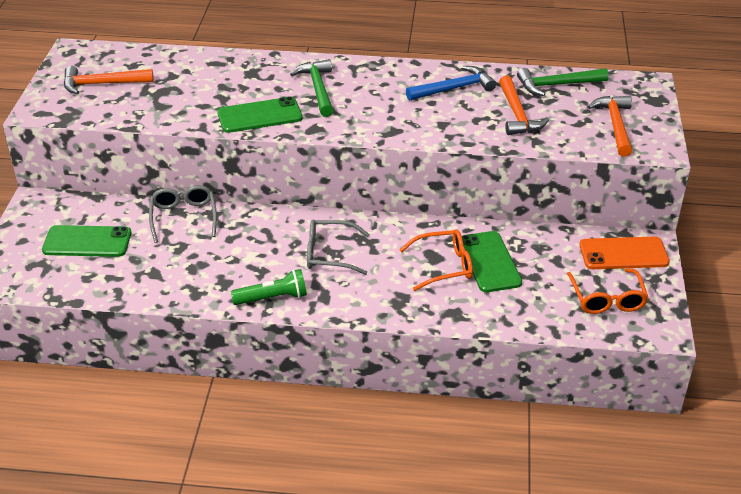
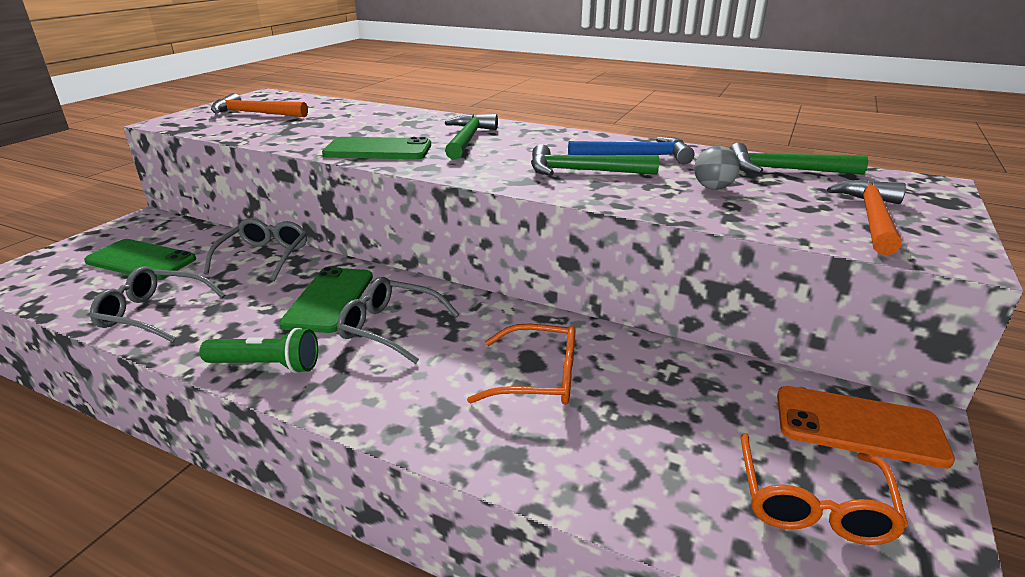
camera: 20 degrees right, 10 degrees down
(154, 282) = (153, 313): none -> grey glasses
(426, 112) = (583, 171): none -> green hammer
(489, 262) = (613, 387): green phone -> green phone (329, 300)
(517, 114) = (713, 188): orange hammer -> grey ball

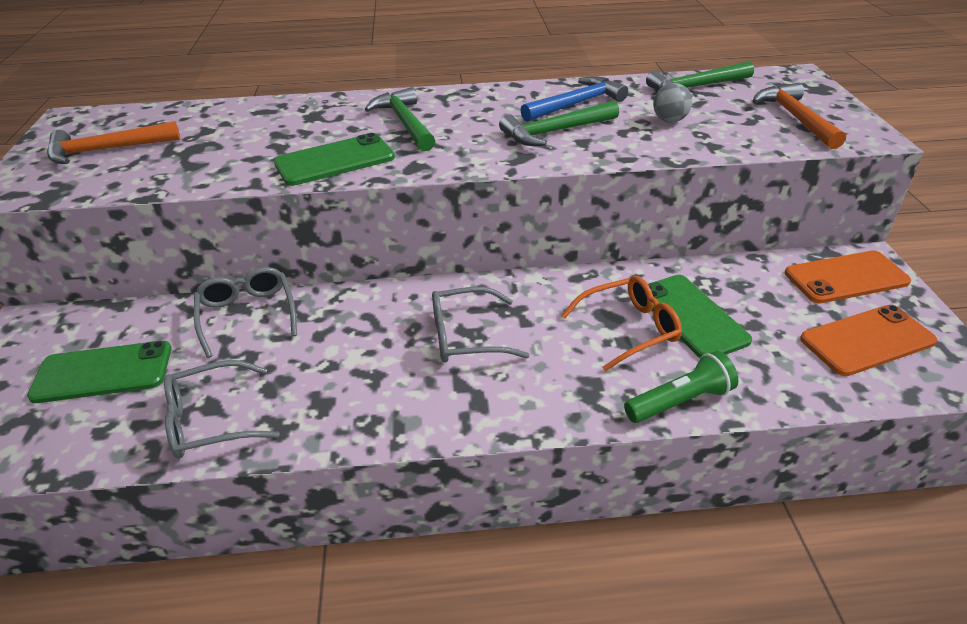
camera: 30 degrees left, 10 degrees up
(266, 365) = (401, 417): green flashlight -> green flashlight (680, 401)
(329, 300) = (377, 332): green phone -> green phone (691, 316)
(812, 503) = (867, 340): orange glasses -> orange phone

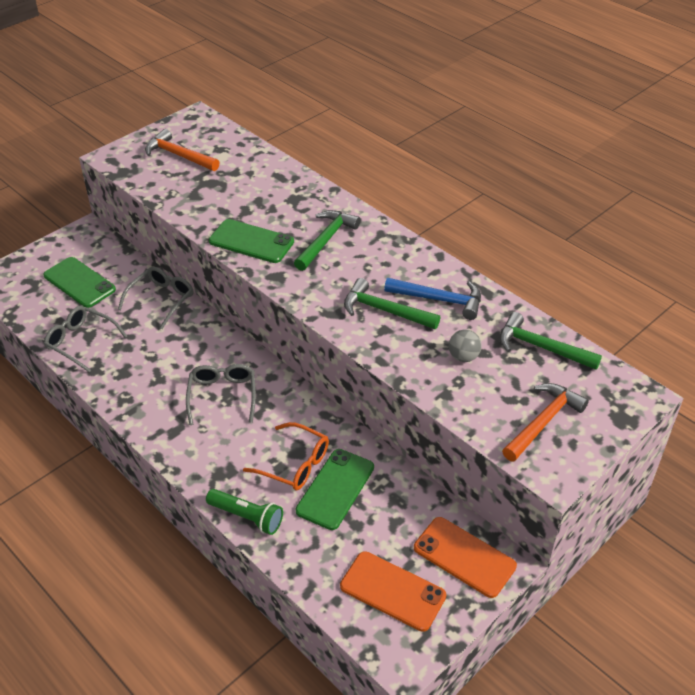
camera: 50 degrees right, 5 degrees up
(466, 336) = (222, 396): grey glasses -> grey glasses turned 45 degrees clockwise

